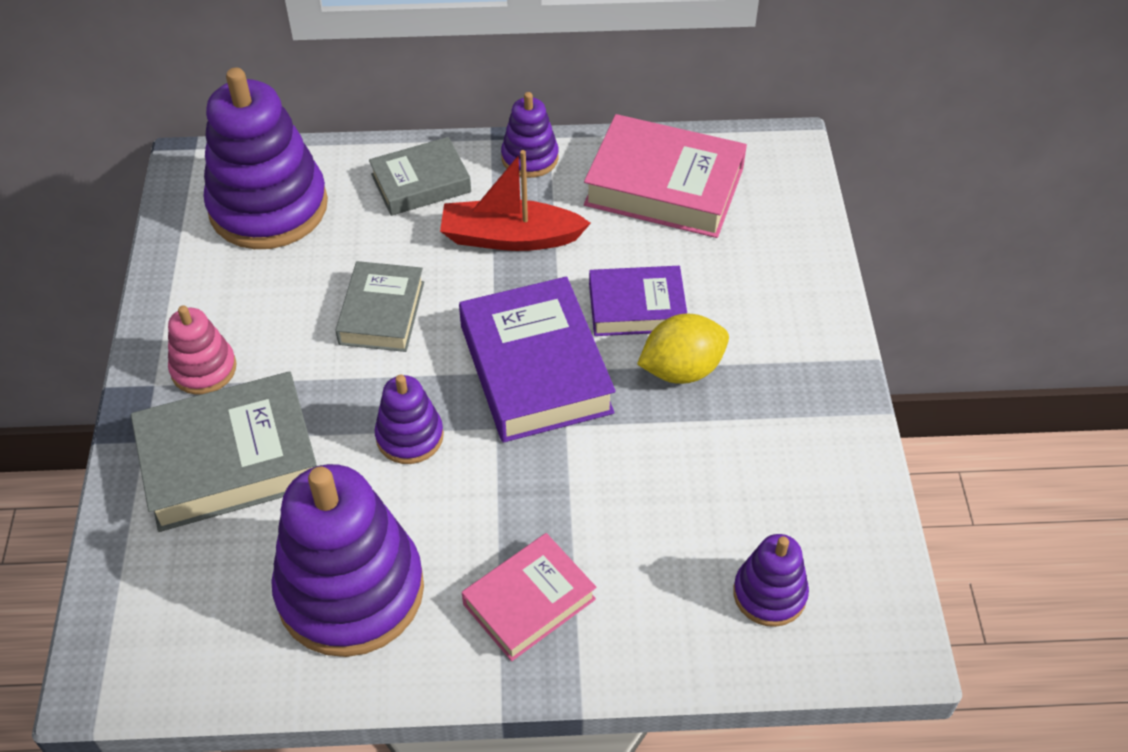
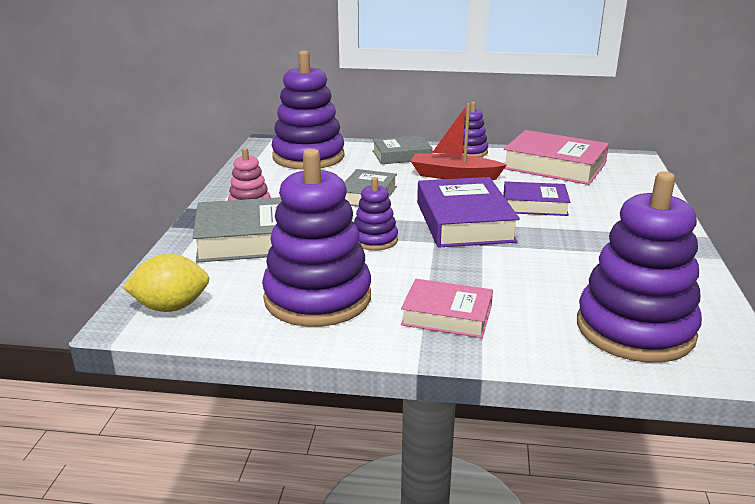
camera: 10 degrees right, 25 degrees down
(529, 601) = (447, 315): pink book -> pink book turned 45 degrees clockwise
(681, 369) = (565, 229): yellow lemon -> yellow lemon (171, 307)
(769, 594) = (635, 329): purple stacking toy -> purple stacking toy, size x2.01

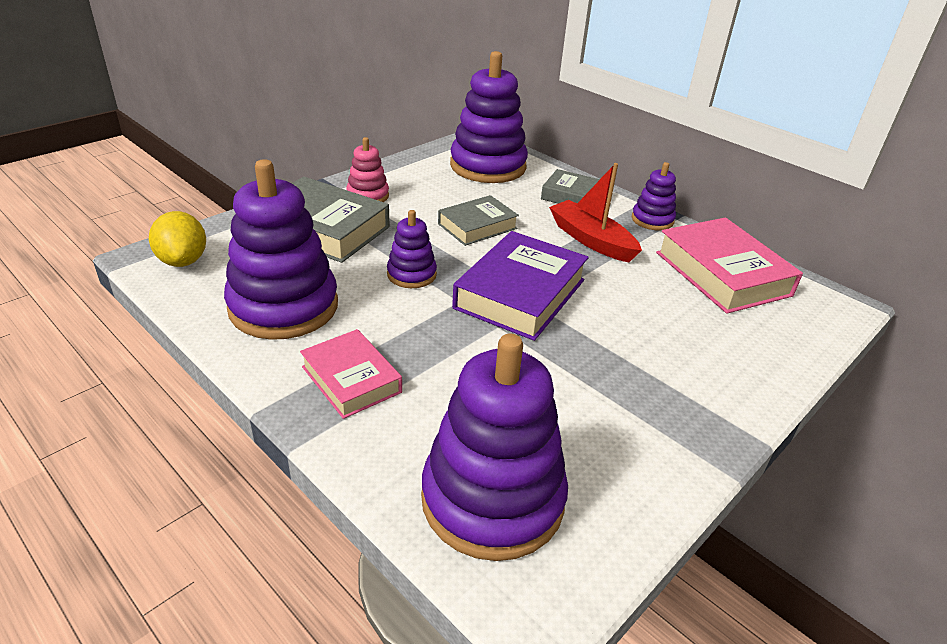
camera: 35 degrees right, 10 degrees up
(171, 307) = (183, 261): yellow lemon -> yellow lemon turned 45 degrees clockwise
(534, 205) = (623, 309): purple book -> none

